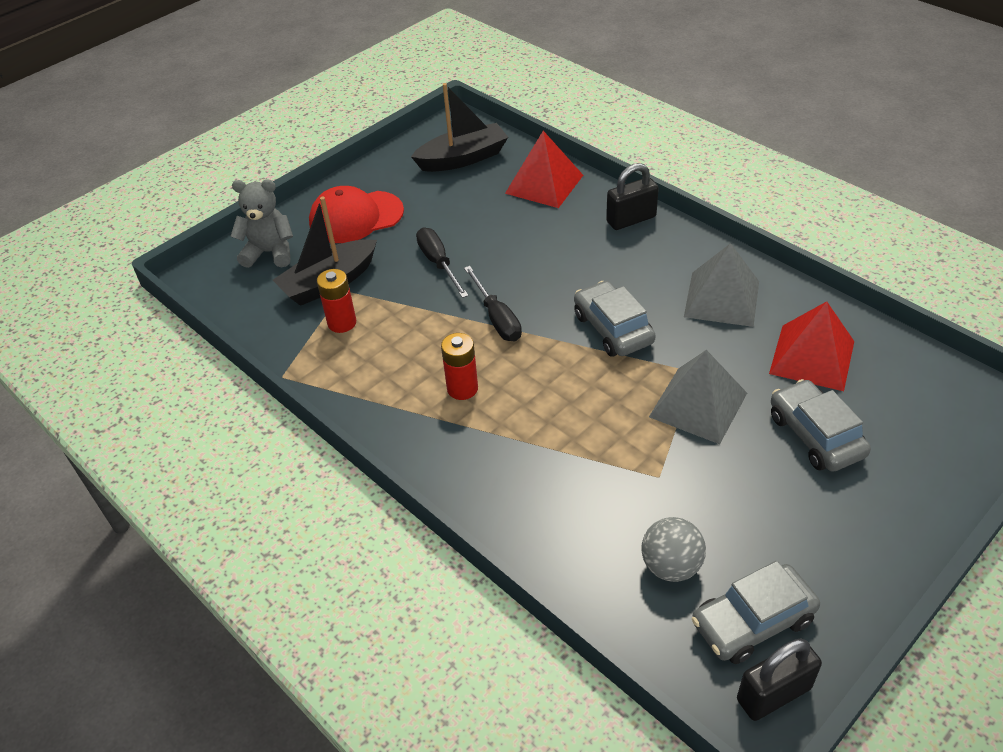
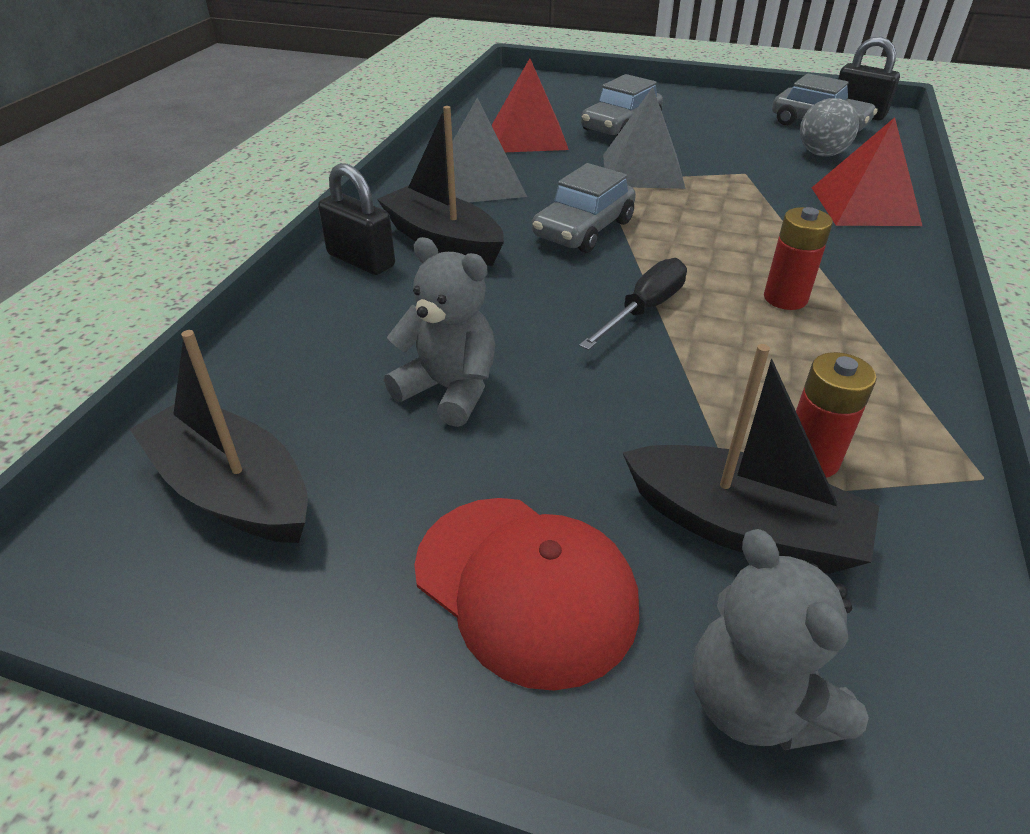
camera: 120 degrees left, 5 degrees down
(438, 263) = (578, 403): black screwdriver -> none
(481, 225) = (449, 390): none -> grey teddy bear
(544, 184) = (297, 356): red pyramid -> red pyramid (864, 206)
(635, 257) = (443, 241): none -> black boat

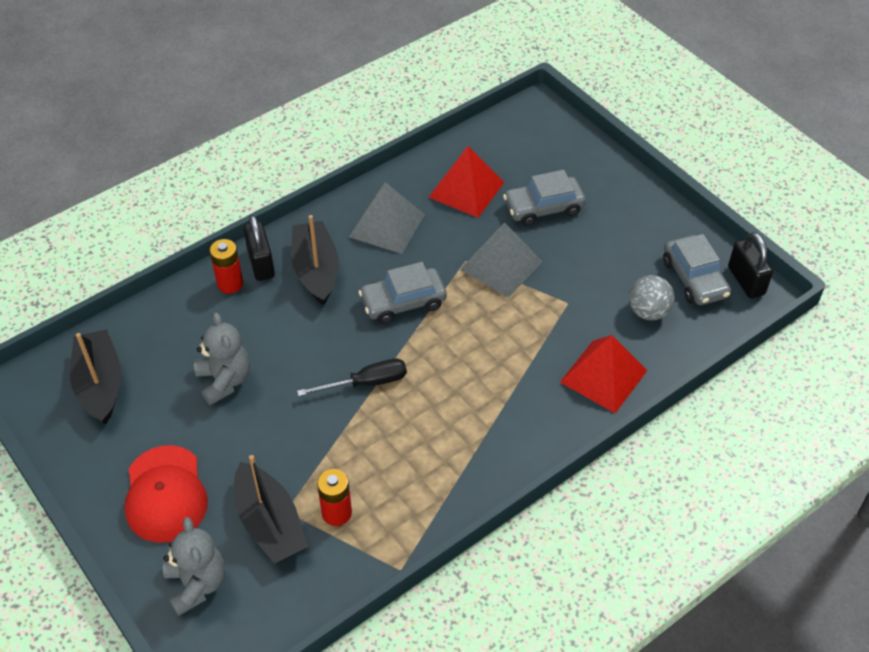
camera: 35 degrees right, 10 degrees up
(756, 702) = (197, 584): grey teddy bear -> grey teddy bear turned 150 degrees clockwise
(785, 298) = (450, 419): red battery -> red battery (230, 284)

